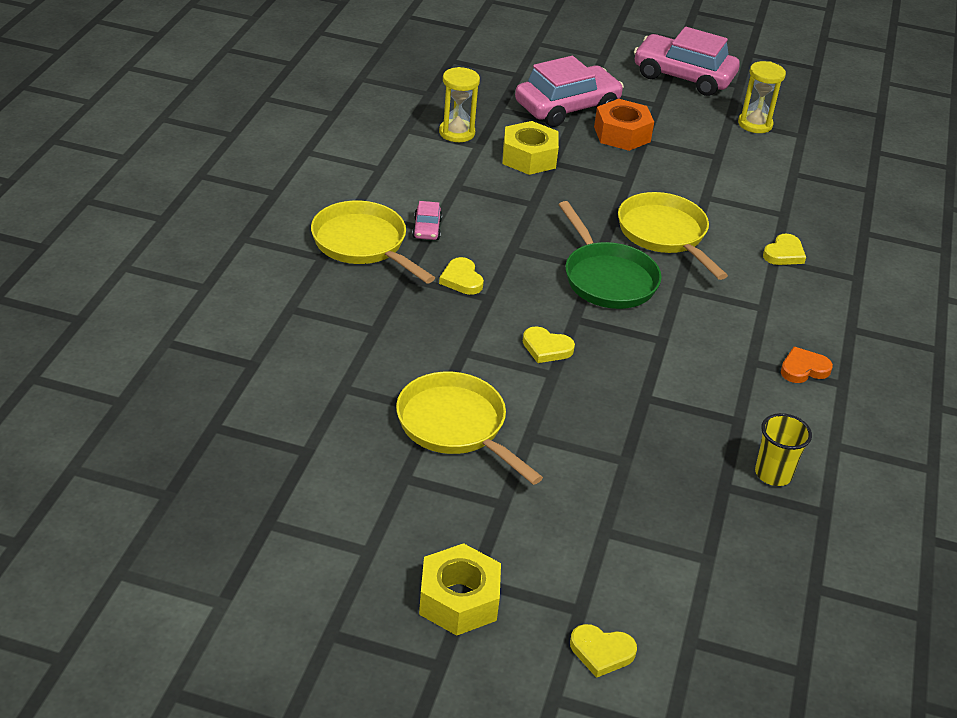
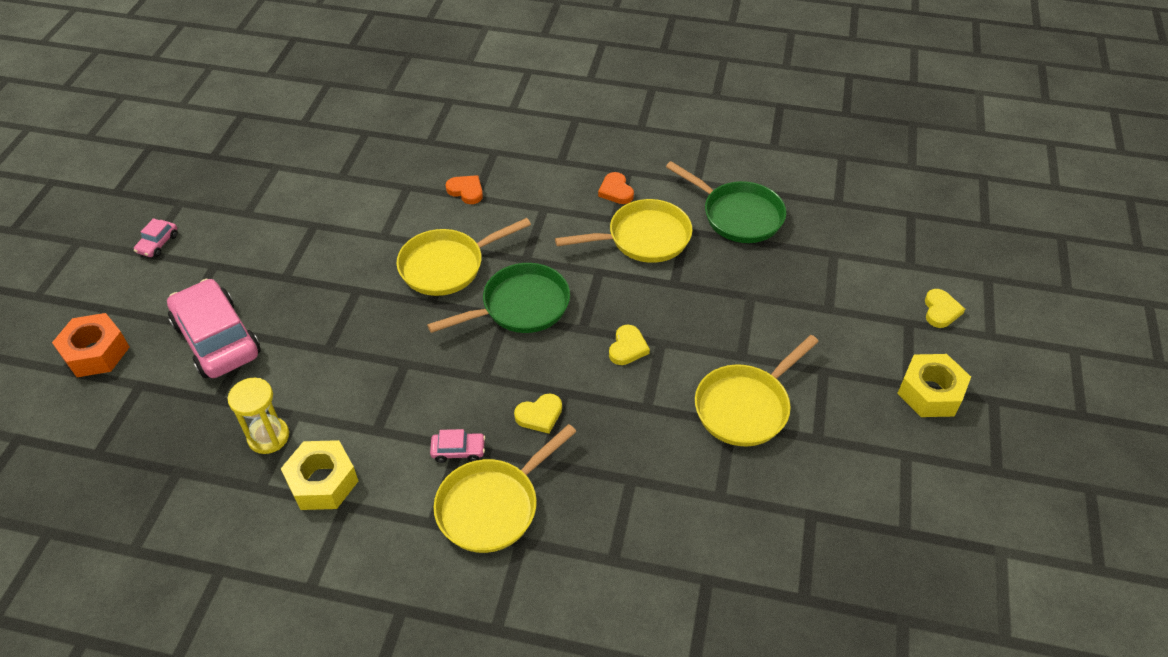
camera: 90 degrees left, 10 degrees up
(529, 157) = (319, 369): yellow nut -> yellow nut (322, 482)
(622, 134) = (273, 294): orange nut -> orange nut (96, 352)
(683, 76) = (158, 243): pink car -> pink car, size x0.43
(720, 382) = (643, 238): none -> yellow pan
(755, 124) = (255, 196): yellow hourglass -> none
(773, 474) = (738, 215): yellow cup -> green pan
(784, 253) = (466, 191): yellow heart -> orange heart

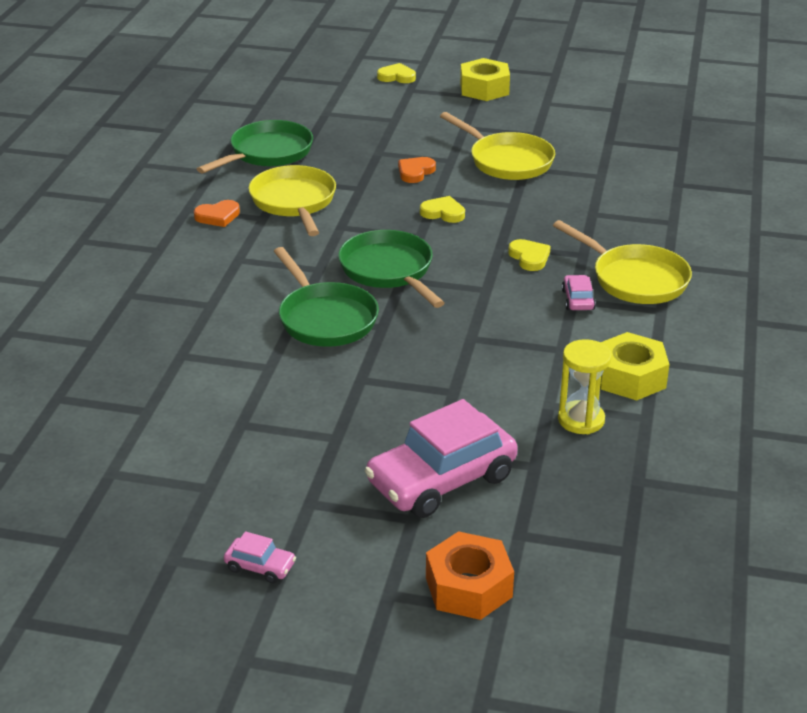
camera: 90 degrees left, 15 degrees down
(447, 266) = (325, 318): yellow pan -> green pan
(466, 191) = (198, 311): orange heart -> orange heart (415, 172)

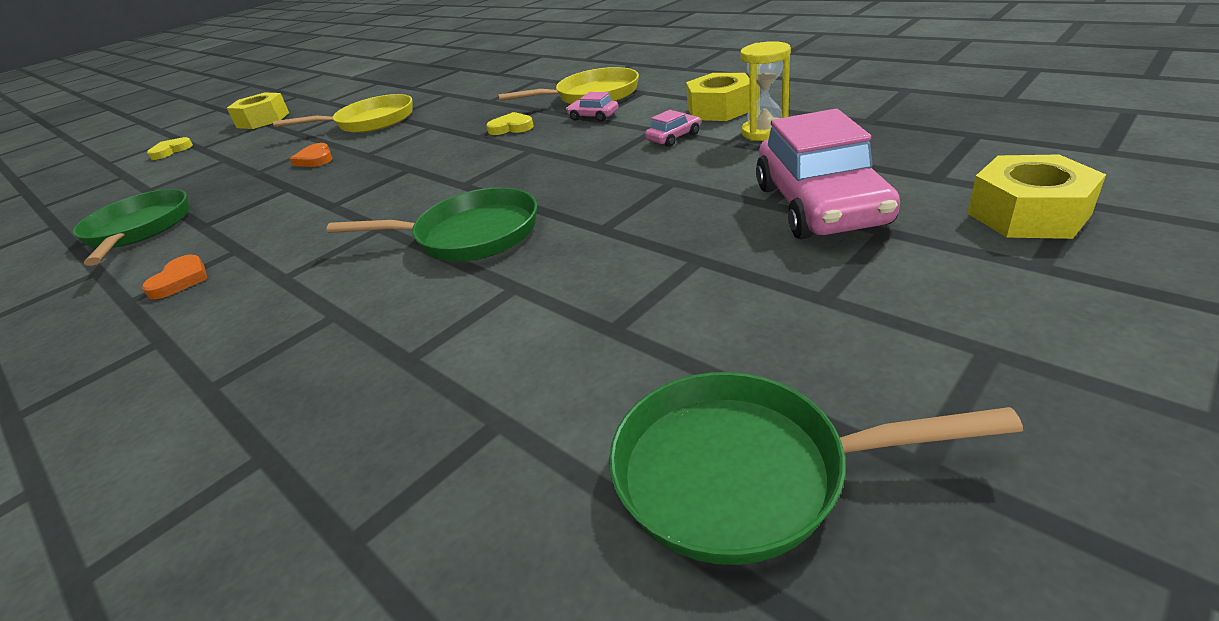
camera: 55 degrees left, 0 degrees up
(260, 567) = (962, 365): pink car -> pink car (674, 137)
(294, 202) = (247, 226): yellow pan -> none
(389, 271) = (440, 189): green pan -> green pan (743, 473)
(443, 213) = (394, 154): yellow heart -> none
(469, 587) = (1028, 214): orange nut -> yellow nut

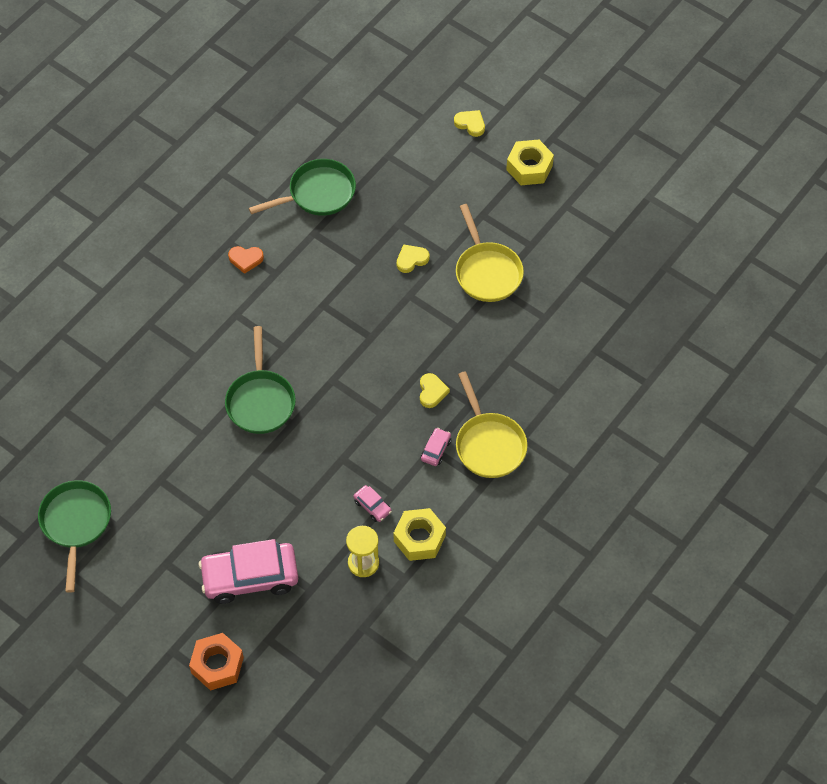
camera: 80 degrees right, 25 degrees up
(315, 159) = (411, 259): orange heart -> yellow heart
(1028, 214) = (217, 665): yellow nut -> orange nut

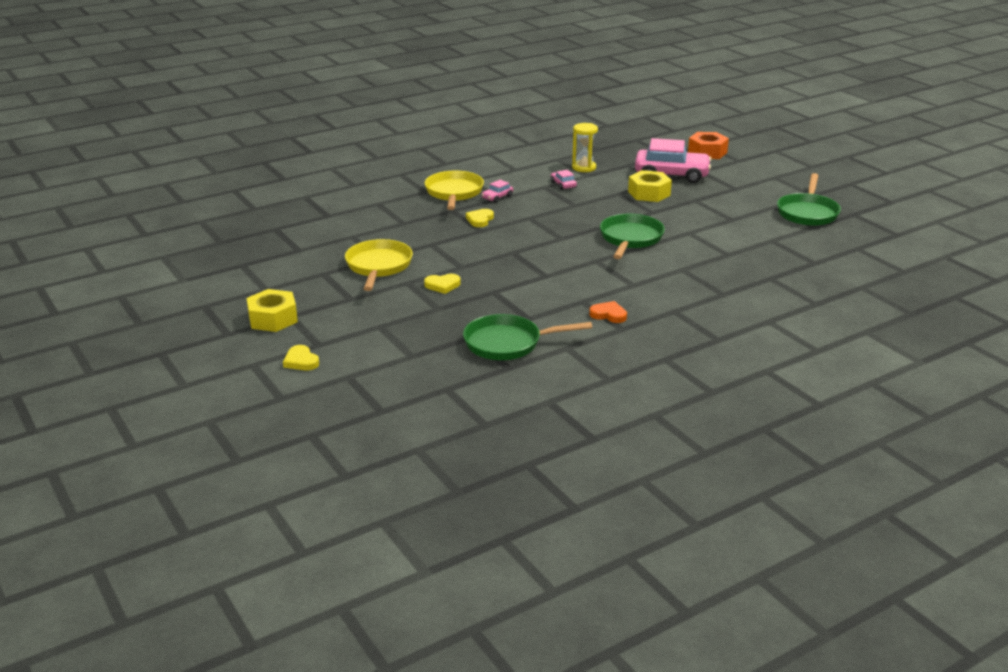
camera: 160 degrees left, 30 degrees down
(419, 538) = (536, 169): yellow nut -> yellow nut (649, 193)

